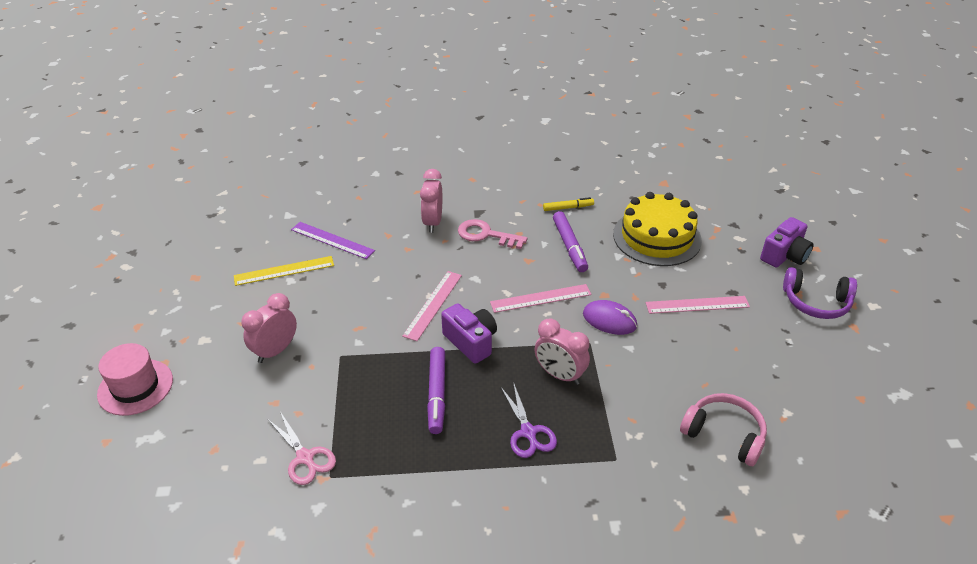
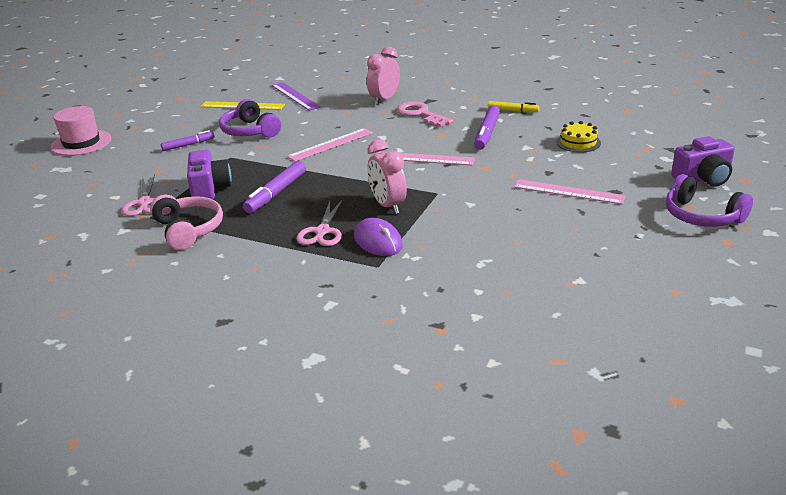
camera: 30 degrees right, 10 degrees down
(275, 351) = (188, 145): pink clock -> purple marker
(328, 309) = (249, 131): none -> purple headphones
(471, 342) = (336, 171): purple camera -> purple camera (209, 189)
(528, 432) = (322, 231): purple scissors -> pink scissors
(609, 320) = (471, 183): purple mouse -> purple mouse (378, 241)
(657, 237) = (578, 142): yellow cake -> yellow cake, size x0.48
(724, 434) = (497, 277): pink headphones -> pink headphones (189, 230)

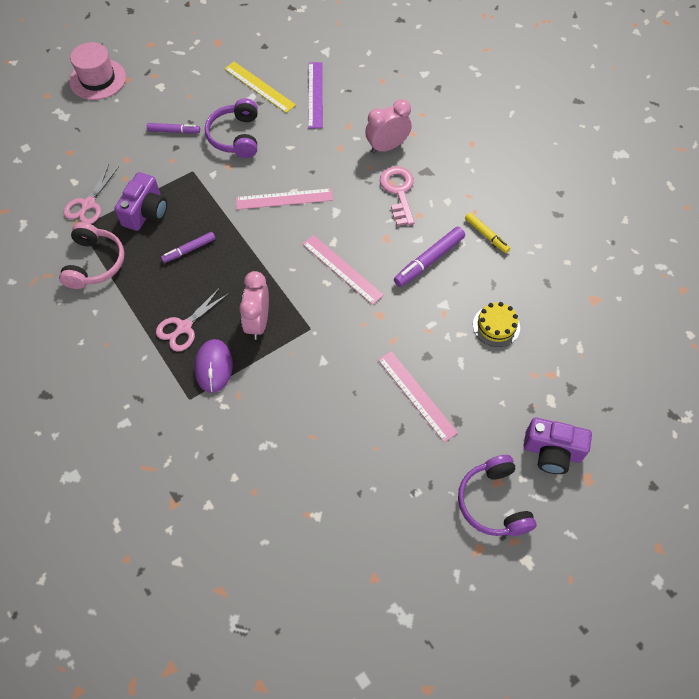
camera: 30 degrees right, 30 degrees up
(276, 193) = (189, 250): purple marker -> purple marker, size x0.64

